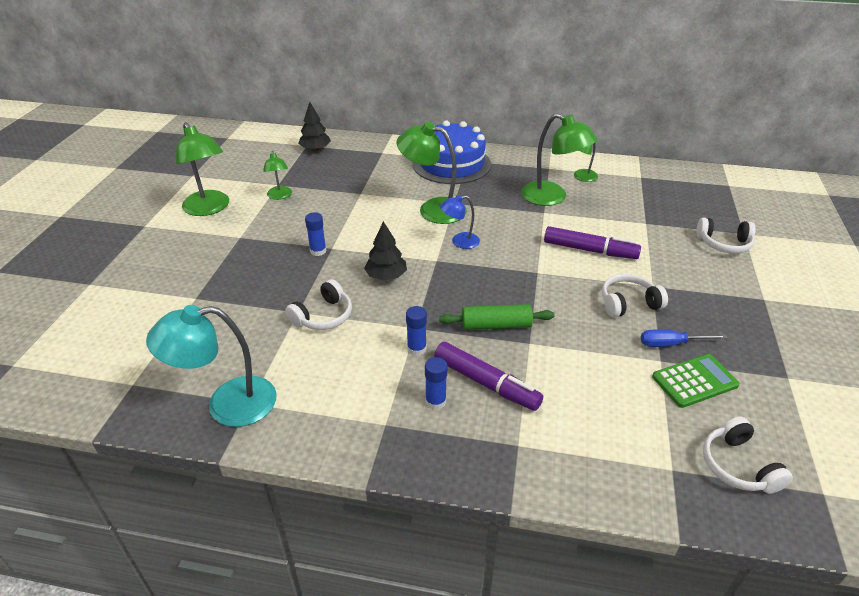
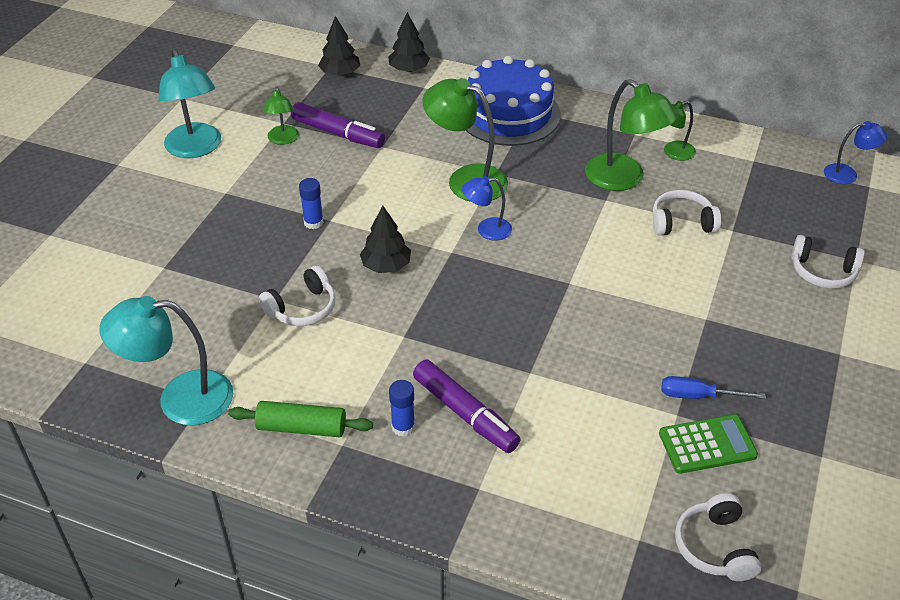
camera: 10 degrees right, 5 degrees up
(209, 209) = (196, 149): green lamp -> turquoise lamp
(367, 142) = (409, 69): none -> black tree
(416, 348) = (398, 362): blue glue stick -> none
(496, 325) = (497, 345): green rolling pin -> green rolling pin (302, 428)
(590, 250) = (645, 261): purple marker -> purple marker (338, 134)
(628, 303) = (666, 338): white headphones -> white headphones (682, 223)
(710, 179) = (847, 174): none -> blue lamp

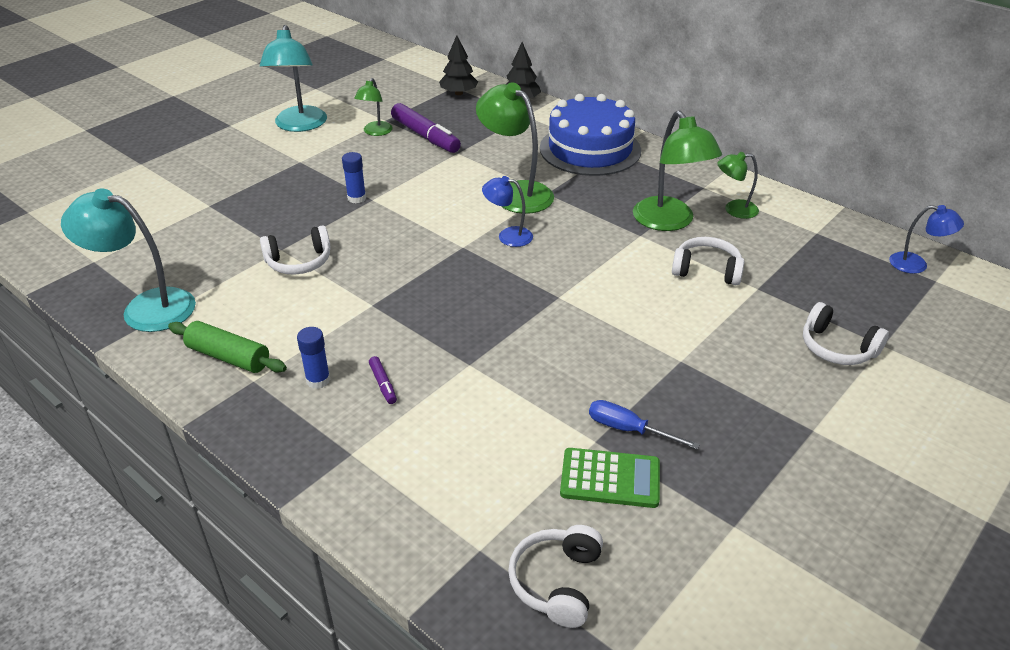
camera: 20 degrees right, 5 degrees down
(386, 266) = (396, 245): black tree -> none
(465, 414) = (383, 384): purple marker -> purple marker, size x0.45

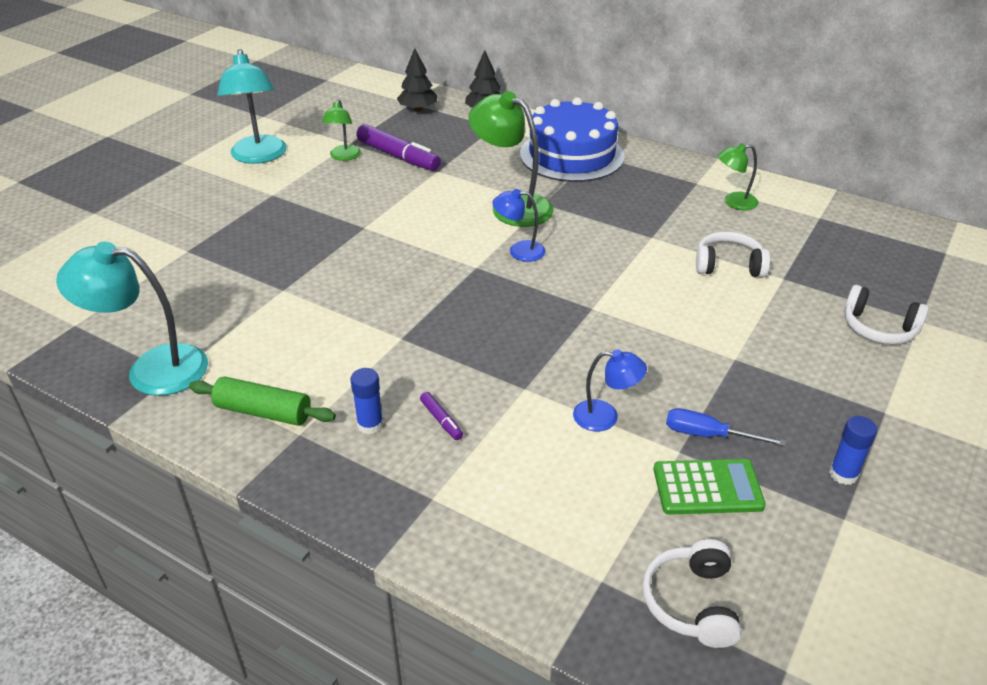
camera: 10 degrees left, 0 degrees up
(299, 262) = (307, 301): white headphones -> none
(356, 198) = (347, 227): blue glue stick -> blue glue stick (843, 474)
(669, 222) = (675, 221): green lamp -> none
(916, 265) = (922, 239): blue lamp -> blue lamp (605, 417)

